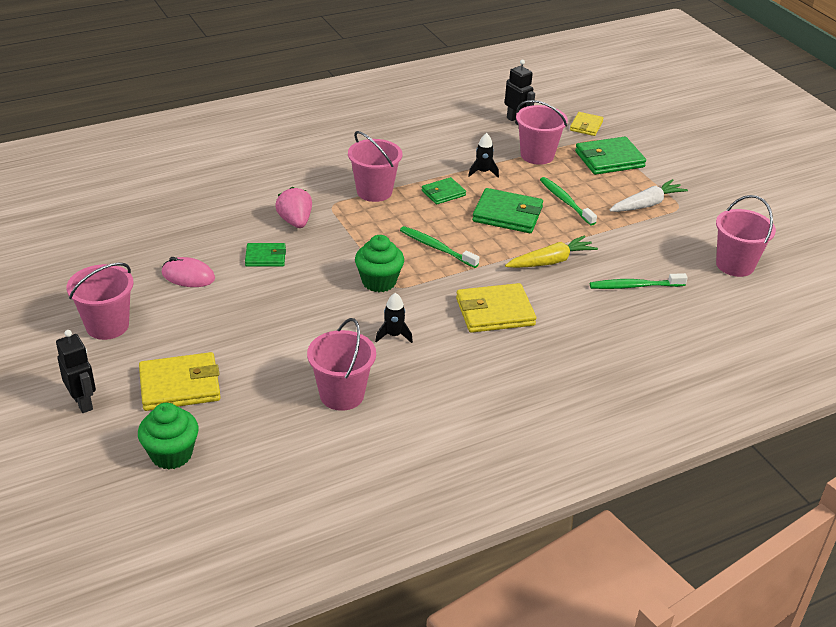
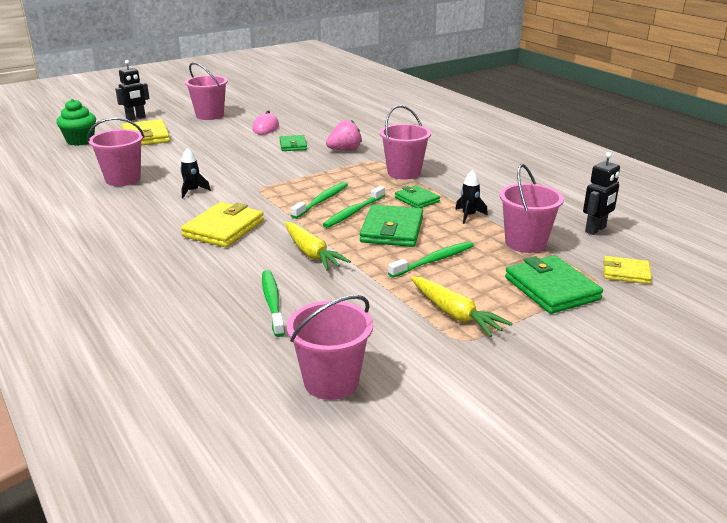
camera: 85 degrees right, 10 degrees down
(379, 282) = (265, 182): green cupcake -> none
(467, 231) = (353, 212): none -> green toothbrush
(495, 312) = (224, 229): yellow wallet -> yellow wallet turned 45 degrees clockwise
(646, 204) = (455, 314): white carrot -> yellow carrot

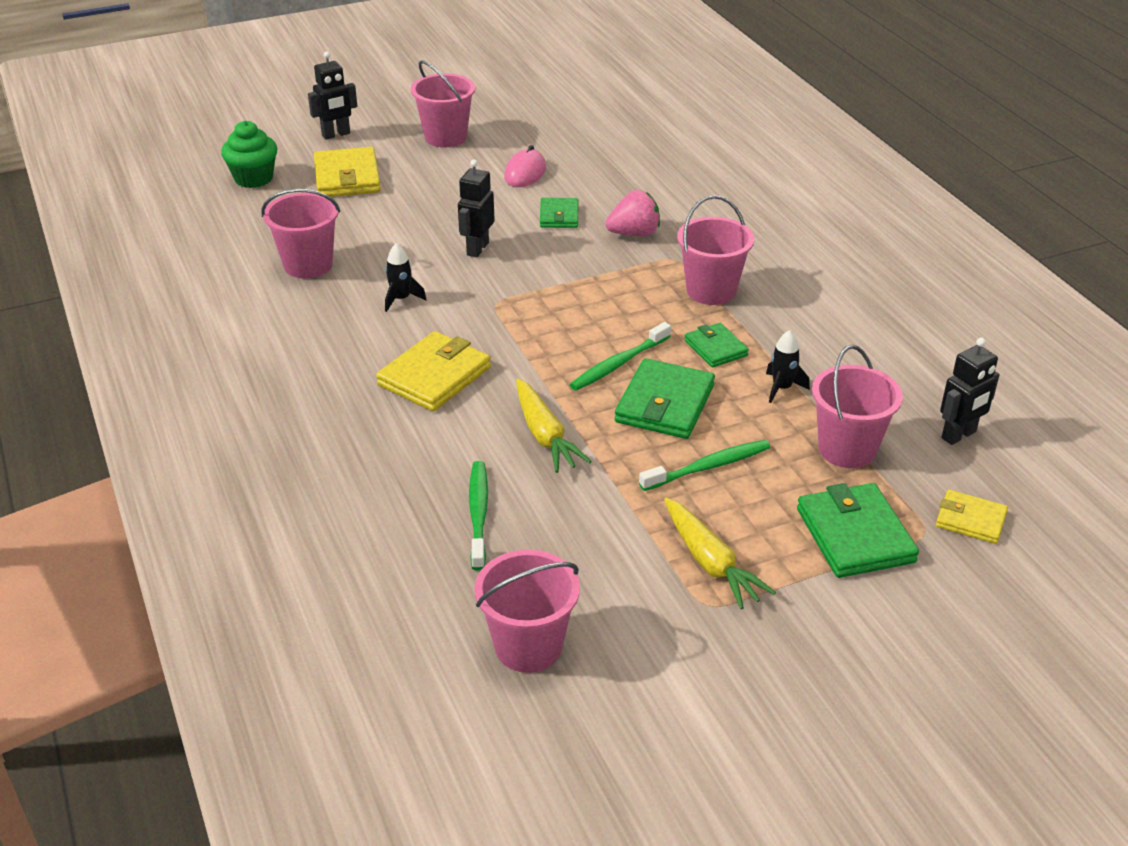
camera: 10 degrees right, 10 degrees up
(241, 164) = (477, 249): none -> black robot
(322, 201) = (578, 336): green toothbrush -> none

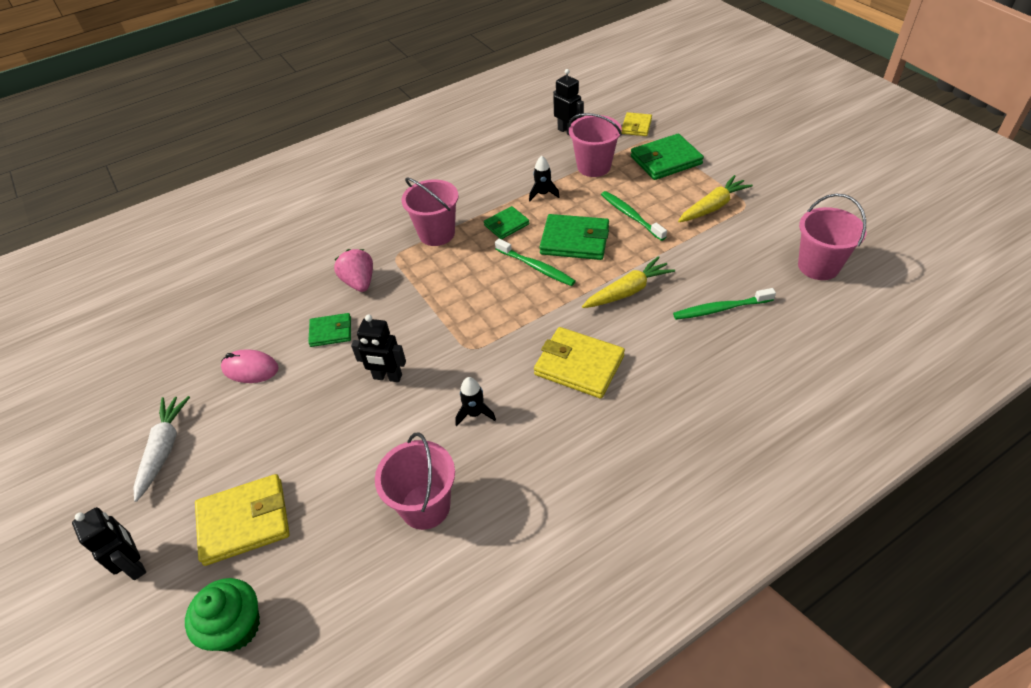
camera: 95 degrees left, 10 degrees up
(445, 137) = (164, 449): pink bucket -> white carrot

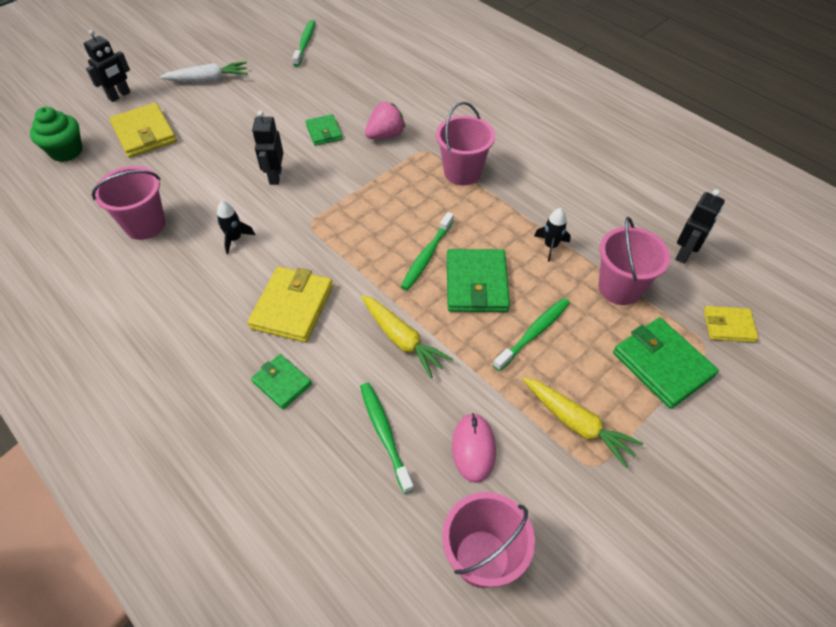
camera: 75 degrees right, 5 degrees up
(148, 343) = (305, 43): none -> green toothbrush
(250, 369) = (282, 99): pink mouse -> pink mouse (473, 448)
(506, 225) = (489, 222): green wallet -> green wallet (282, 383)

